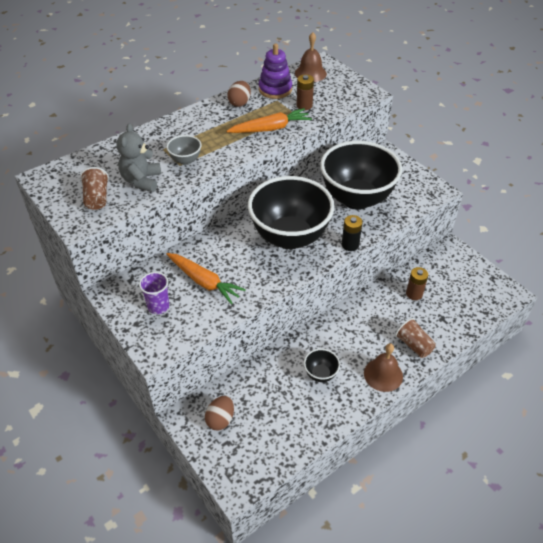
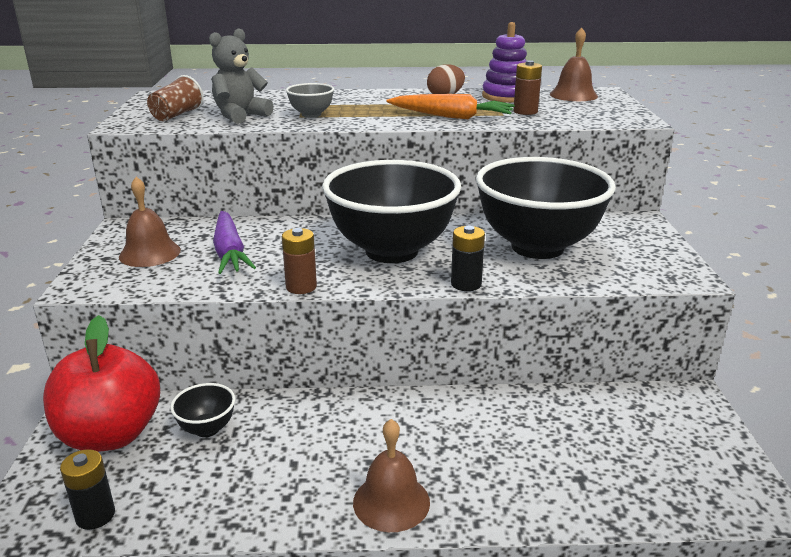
camera: 35 degrees right, 20 degrees down
(158, 306) = (150, 253): purple cup -> brown bell
(204, 282) = (229, 252): orange carrot -> purple carrot
(220, 419) = (111, 435): brown egg -> red apple
(268, 461) = (95, 515): none -> black battery
(320, 374) = (299, 452): black bowl -> black bowl (207, 429)
(414, 294) = (561, 425): brown battery -> brown battery (301, 287)
(414, 345) = (488, 489): brown cup -> none

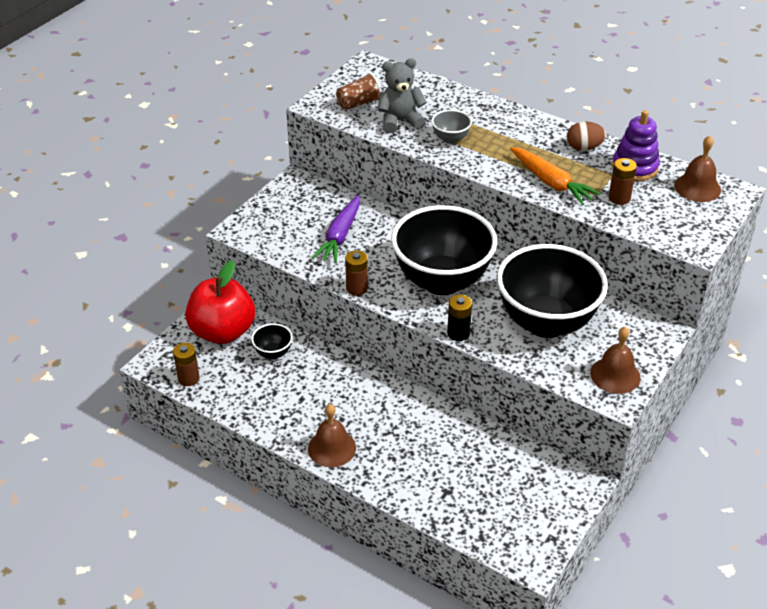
camera: 35 degrees right, 15 degrees up
(95, 515) = (188, 378): black battery -> brown battery
(150, 253) = (293, 216): brown bell -> brown bell (615, 375)

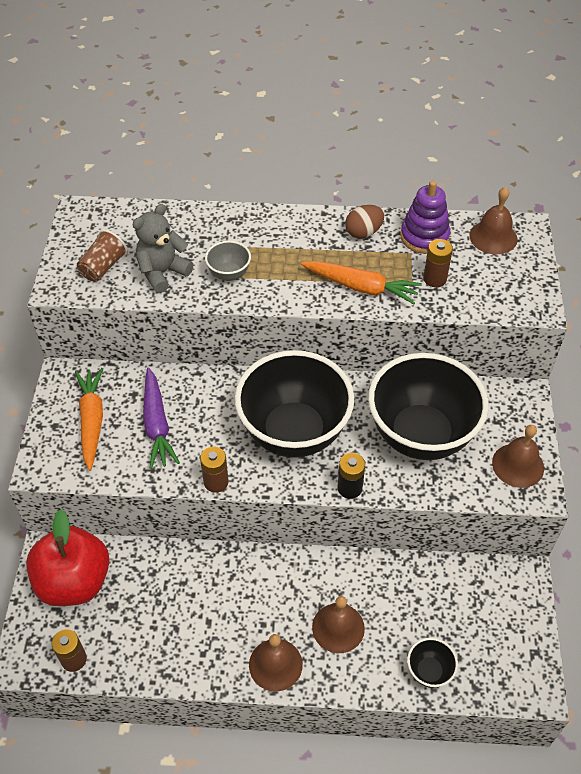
camera: 30 degrees left, 10 degrees up
(273, 353) = (144, 581): black bowl -> black bowl (429, 671)
(294, 216) = (92, 421): none -> orange carrot
(398, 447) = (338, 627): none -> brown bell

